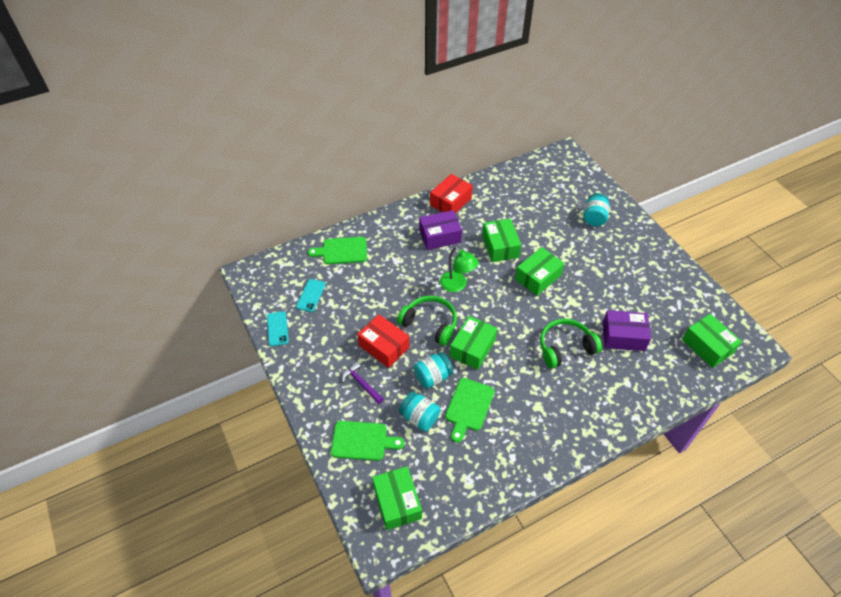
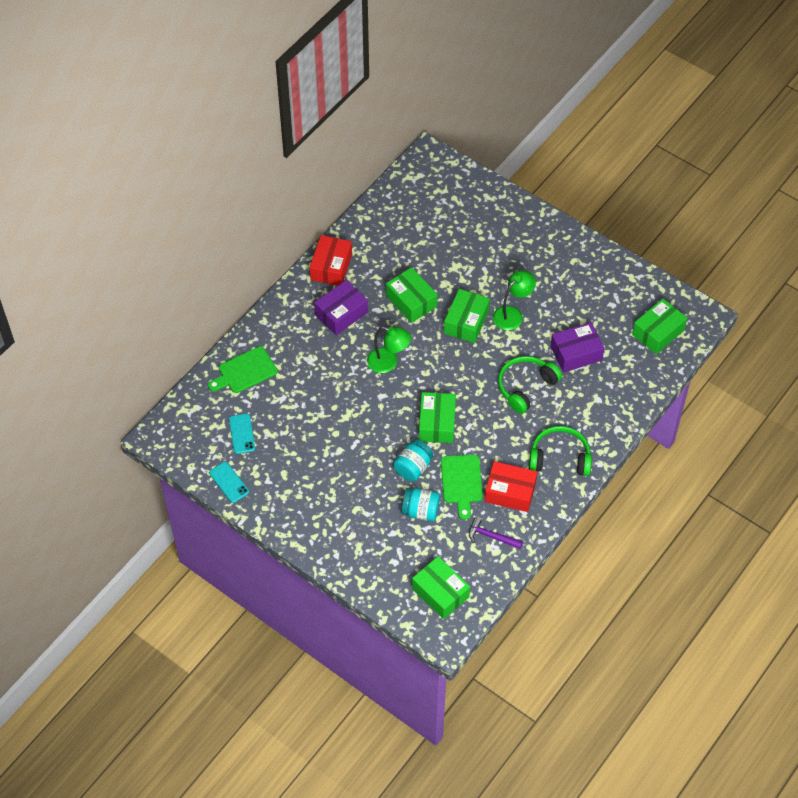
camera: 25 degrees left, 5 degrees up
(361, 384) = (347, 502): purple hammer -> purple hammer (491, 536)
(362, 441) = (379, 554): green cutting board -> none
(384, 346) = (348, 457): red box -> red box (510, 492)
(430, 323) = (382, 415): green headphones -> green headphones (560, 457)
(580, 285) = (512, 314): none -> green lamp
(594, 218) = (494, 229): turquoise jar -> none
(707, 346) = (658, 332): green box -> green box turned 75 degrees counterclockwise

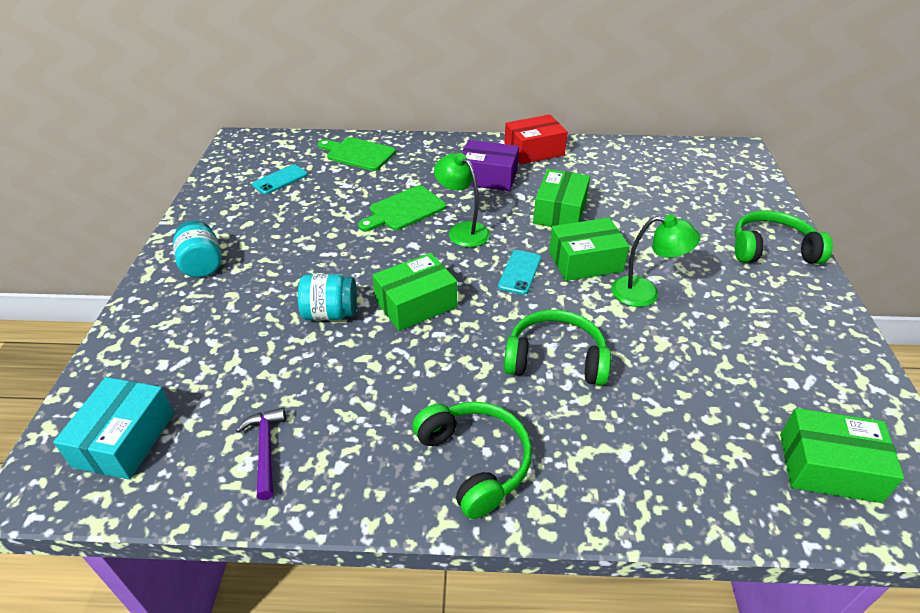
camera: 55 degrees right, 15 degrees down
(229, 482) = (211, 195): turquoise phone -> turquoise phone (520, 272)
(388, 363) = (462, 230): green lamp -> green lamp turned 150 degrees clockwise
(421, 511) = (265, 352): turquoise jar -> turquoise jar (202, 265)
(440, 593) = (125, 439): green box -> turquoise box
(461, 482) = (342, 369): green cutting board -> green cutting board (404, 210)
(510, 492) = (363, 431): red box -> none
(527, 229) = (771, 249): none -> green headphones
(576, 353) = (668, 384): purple box -> none

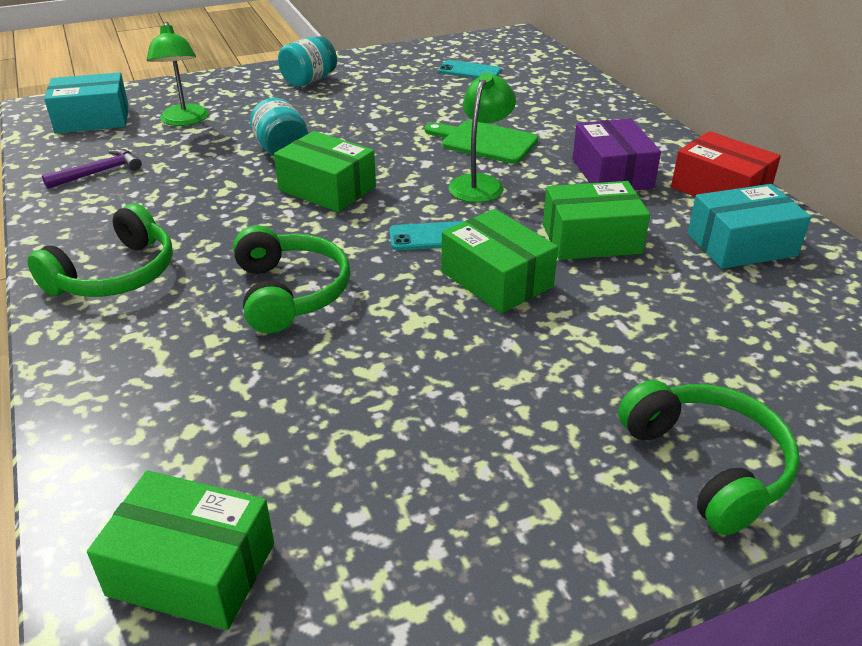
camera: 65 degrees right, 5 degrees down
(358, 154) = (563, 91): green cutting board -> none
(594, 167) = (741, 244): none -> turquoise box
(645, 293) = (467, 340): green lamp -> green lamp (184, 121)
(828, 467) = (192, 569): green box -> green box turned 60 degrees counterclockwise

